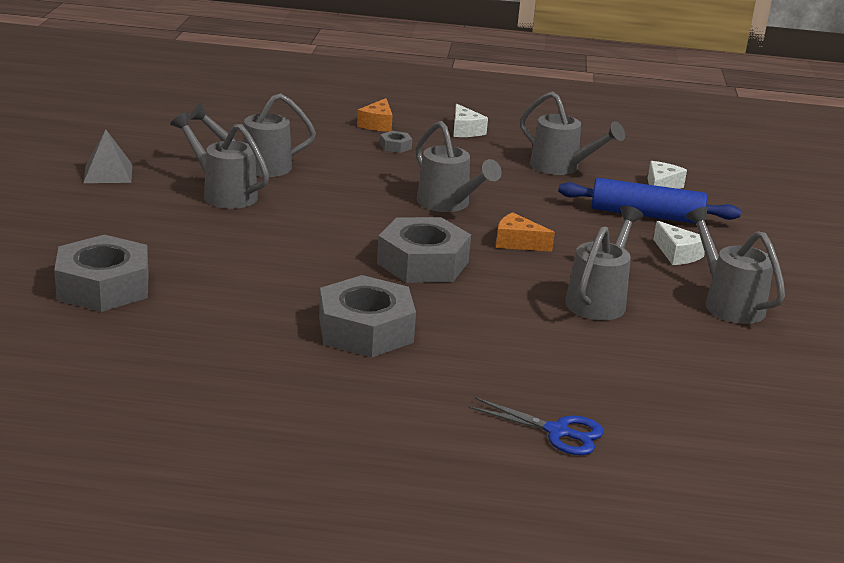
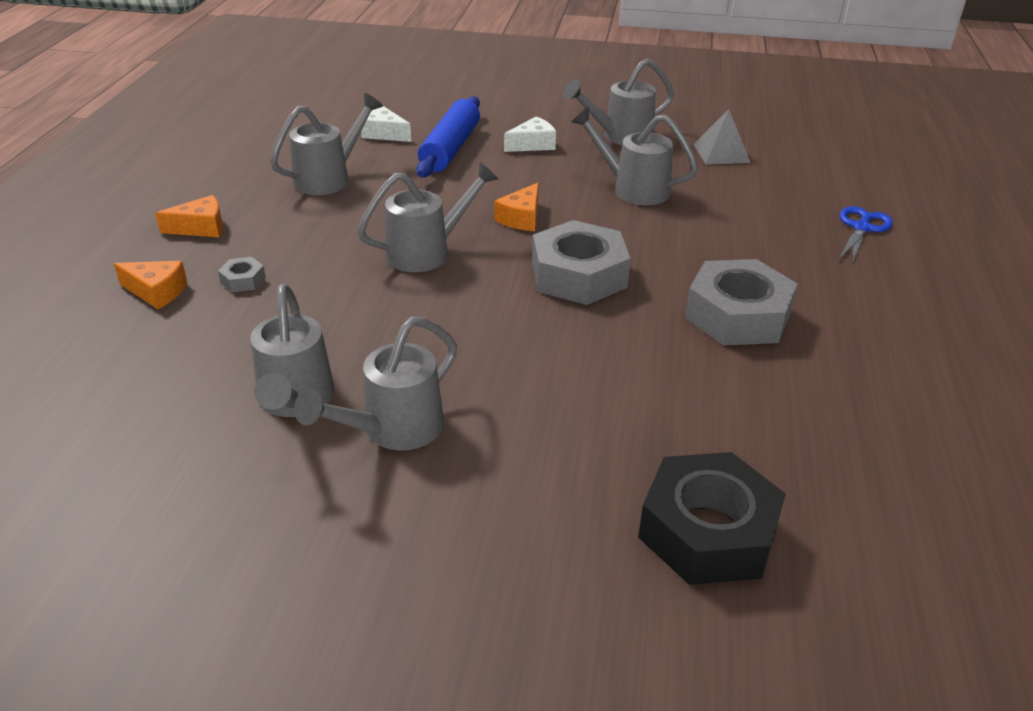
camera: 85 degrees left, 10 degrees up
(103, 286) = (707, 532): grey nut -> black nut
(108, 173) = (300, 574): grey pyramid -> grey pyramid (721, 153)
(465, 130) = (201, 228): white cheese -> orange cheese

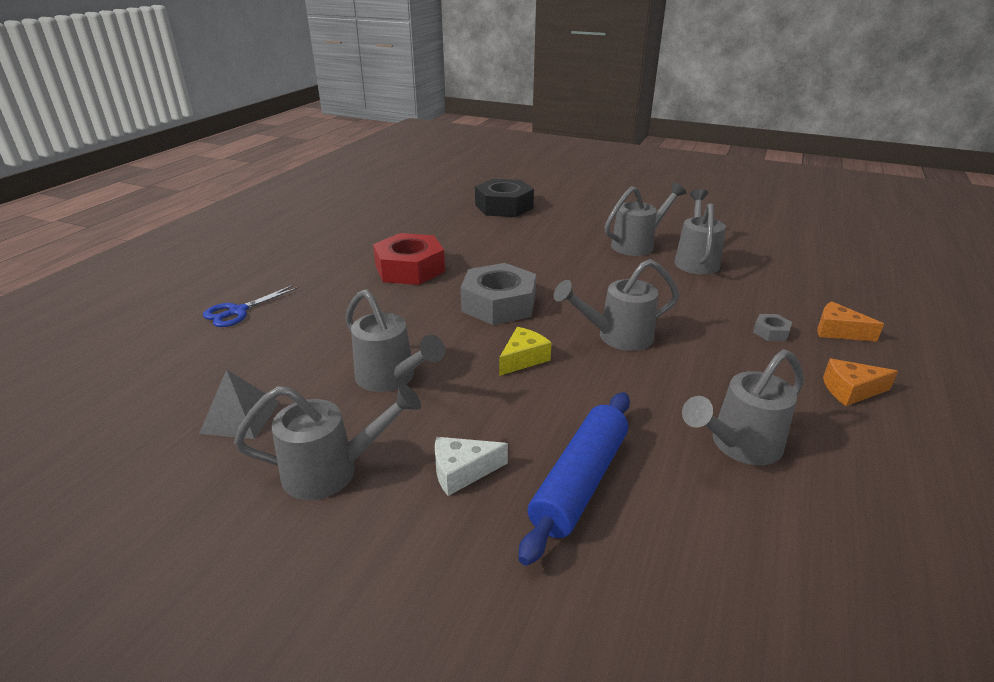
camera: 165 degrees left, 5 degrees down
(384, 134) = (681, 538): white cheese -> none
(521, 218) = (523, 359): orange cheese -> yellow cheese
(737, 315) = (410, 269): grey nut -> red nut

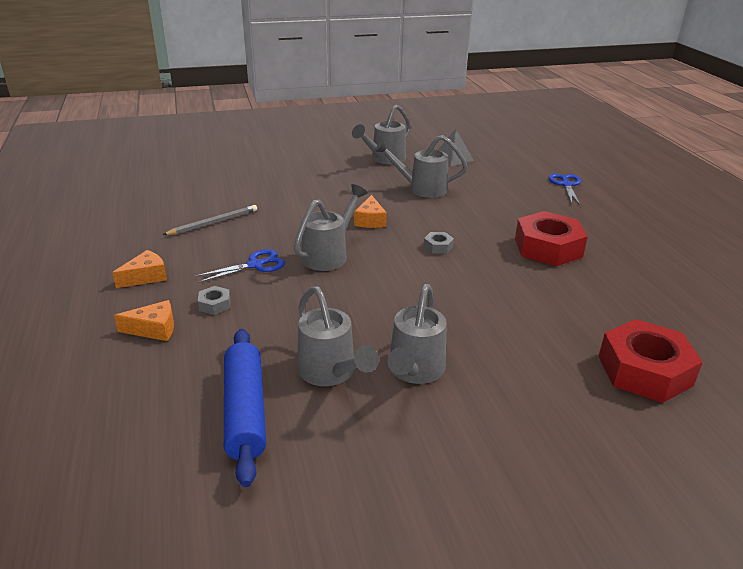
camera: 140 degrees right, 0 degrees up
(462, 472) = (334, 174): white cheese -> none
(498, 304) = (438, 246): grey nut -> grey nut, size x0.42
(504, 206) = (644, 370): black nut -> red nut
(523, 359) = (370, 220): yellow cheese -> orange cheese
(579, 482) = (281, 187): blue rolling pin -> blue rolling pin (245, 411)
(708, 356) = (255, 265): none -> blue scissors
(739, 445) = (213, 223): grey watering can -> grey pencil

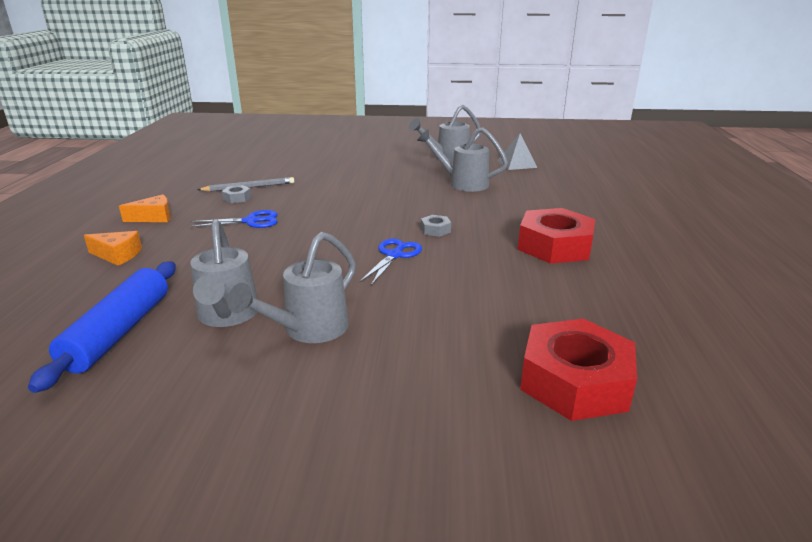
camera: 20 degrees right, 5 degrees down
(214, 304) = (185, 245): grey nut -> grey nut (237, 198)
(329, 255) = (323, 223): grey watering can -> none
(370, 220) = (388, 202): orange cheese -> none
(566, 185) = (623, 196): blue scissors -> blue scissors (394, 255)

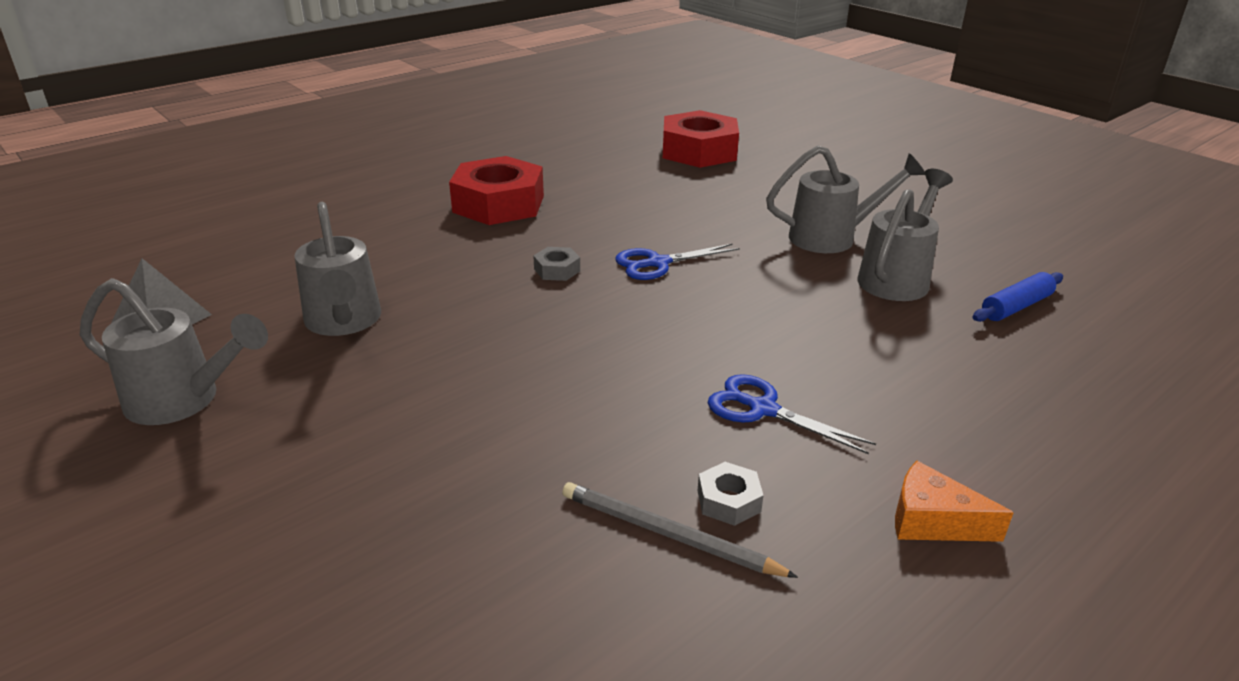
camera: 135 degrees left, 5 degrees up
(117, 255) = (1016, 433): orange cheese -> none
(119, 332) = (1016, 307): blue rolling pin -> blue rolling pin, size x0.58

